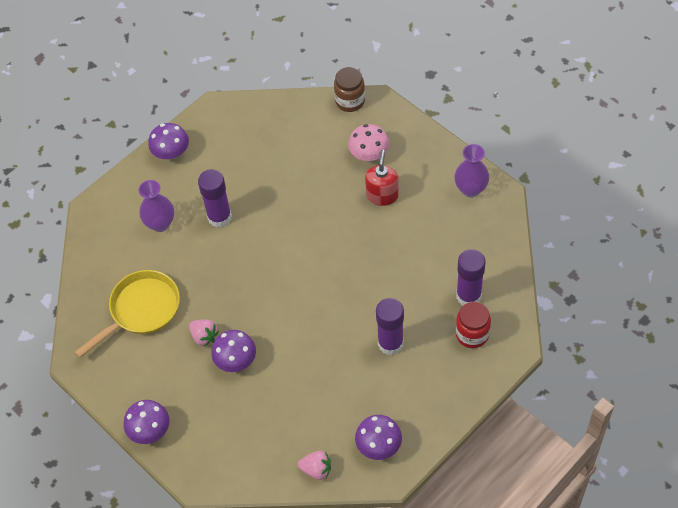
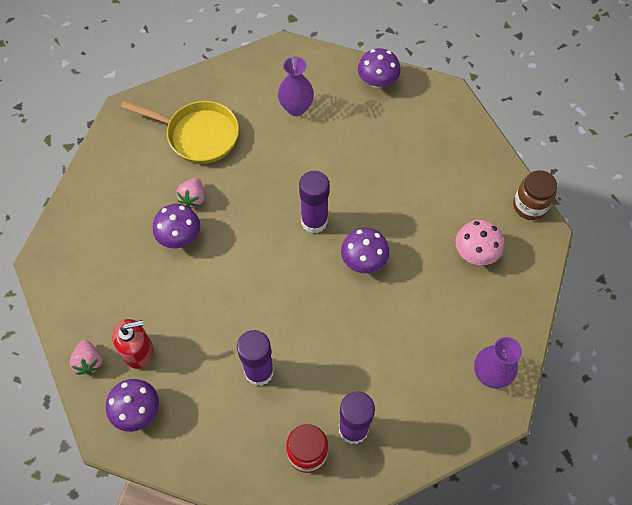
camera: 60 degrees right, 5 degrees up
(150, 430) = (79, 198): purple mushroom -> purple mushroom (364, 260)
(219, 217) = (328, 152): purple glue stick -> purple glue stick (314, 221)
(382, 195) = (432, 287): red soap dispenser -> red soap dispenser (138, 351)

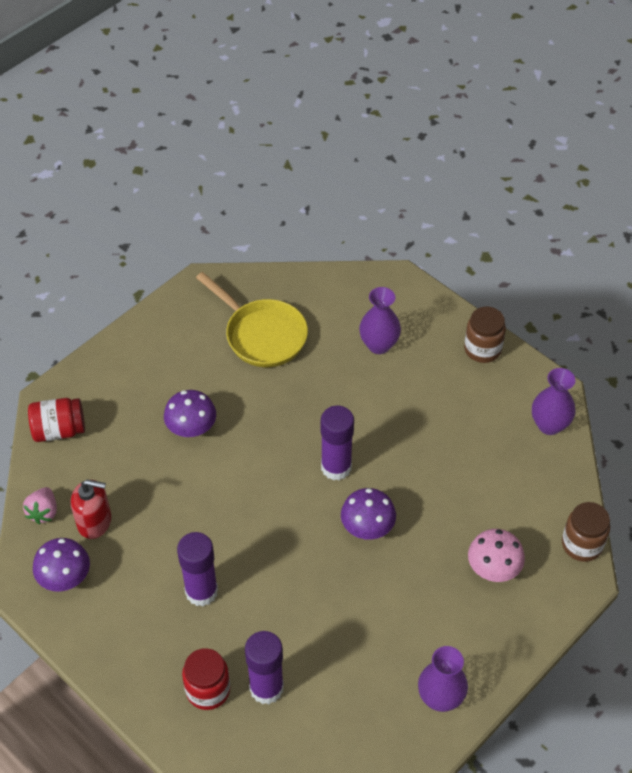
camera: 25 degrees right, 10 degrees down
(66, 284) = (59, 430): none -> red jar
(193, 198) = (224, 396): pink strawberry -> none
(377, 81) = (482, 349): purple mushroom -> brown jar
(457, 122) = (549, 425): none -> purple vase

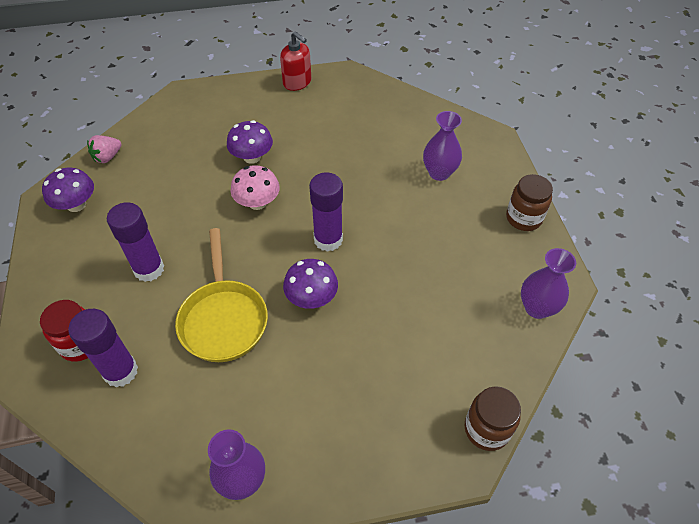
camera: 35 degrees right, 0 degrees up
(59, 430) = (168, 114): red jar -> none
(94, 521) = (131, 181): red soap dispenser -> red soap dispenser (297, 82)
(262, 335) = (357, 124): yellow pan -> yellow pan (223, 319)
(493, 568) = (387, 397): pink mushroom -> pink mushroom (257, 202)

